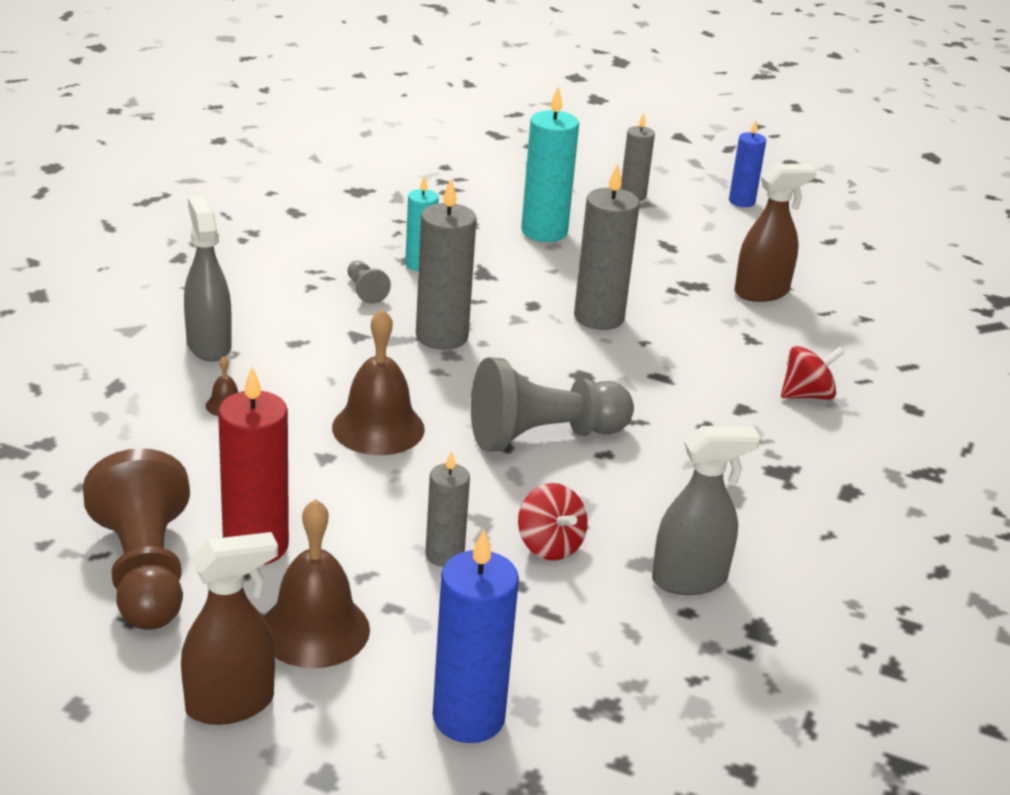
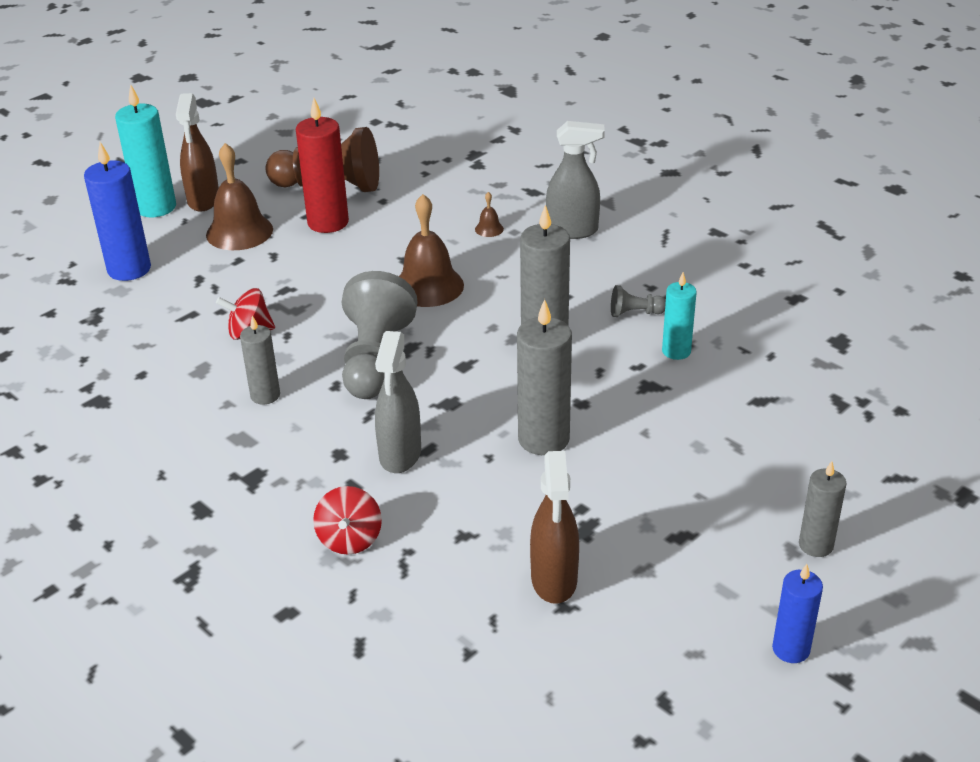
camera: 115 degrees right, 5 degrees up
(444, 555) = (271, 288): grey candle -> grey candle (265, 395)
(544, 232) = (730, 447): turquoise candle -> turquoise candle (156, 207)
(690, 580) = (169, 385): grey spray bottle -> grey spray bottle (400, 455)

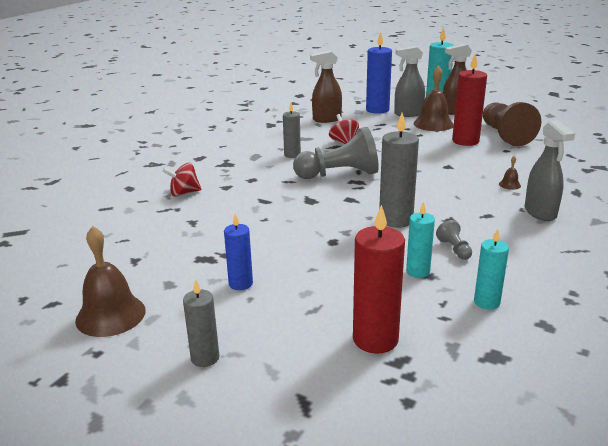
camera: 75 degrees right, 10 degrees down
(400, 455) = (256, 194): grey spray bottle -> grey spray bottle (408, 114)
(428, 286) = (425, 177): brown bell -> brown bell (110, 315)
(543, 439) = (288, 233): grey candle -> none
(554, 580) = (157, 254): brown spray bottle -> brown spray bottle (326, 119)
(749, 321) = (487, 302): none -> turquoise candle
(791, 649) = (93, 352): blue candle -> blue candle (240, 284)
(801, 410) = (375, 339): none -> red candle

